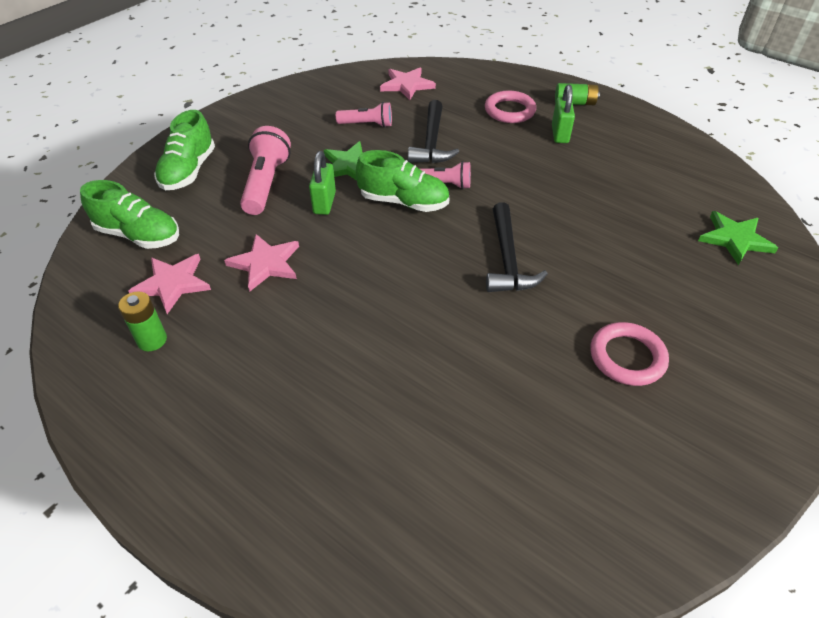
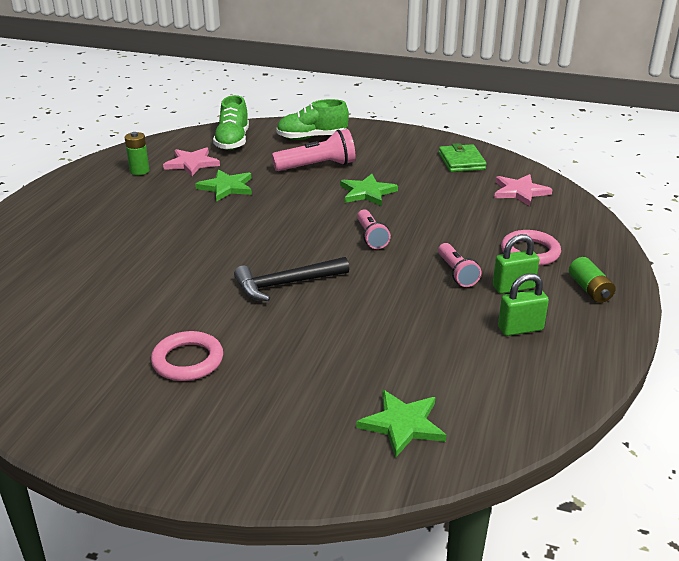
camera: 70 degrees right, 15 degrees down
(265, 264) = (226, 187): pink star -> green star
(324, 203) = (309, 192): green padlock -> green padlock (520, 329)
(327, 96) = (461, 161): none -> green wallet
(367, 124) = (433, 187): pink flashlight -> pink flashlight (456, 273)
(403, 202) = (333, 224): green shoe -> none
(432, 142) = (433, 221): black hammer -> none

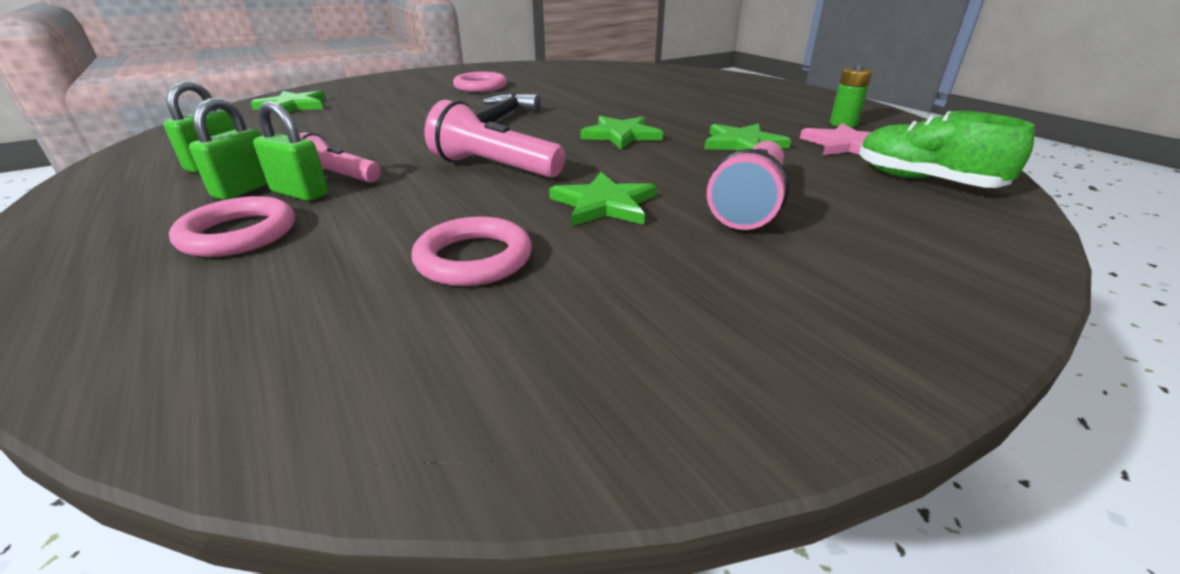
camera: 130 degrees right, 0 degrees up
(258, 225) = (621, 135): none -> green star
(312, 138) = (905, 241): green shoe -> none
(371, 237) = (493, 167): pink flashlight -> pink flashlight, size x1.57
(451, 196) = (474, 258): none -> pink ring
(461, 161) = (580, 359): green wallet -> none
(486, 268) = (300, 193): none -> green padlock
(520, 192) = (334, 344): pink star -> none
(589, 290) = (109, 225): green battery -> none

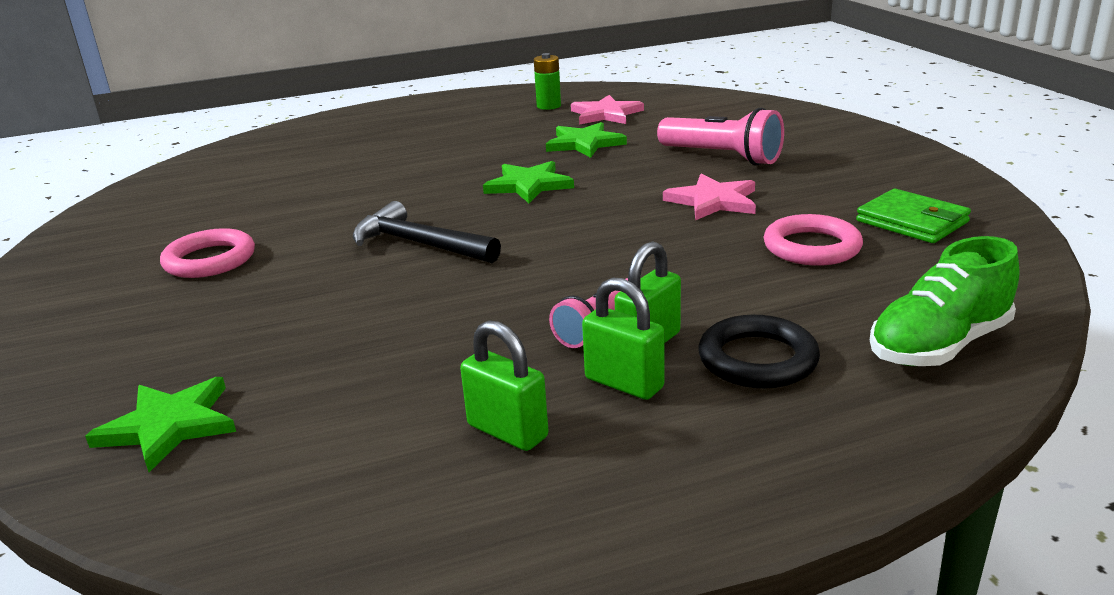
camera: 75 degrees left, 5 degrees down
(238, 234) = (757, 359): pink ring -> black ring
(493, 167) = (603, 244): pink flashlight -> none
(557, 336) = (912, 222): none -> green wallet
(604, 204) = (713, 201): green star -> pink star
(924, 181) = (691, 108): green shoe -> green shoe (939, 345)

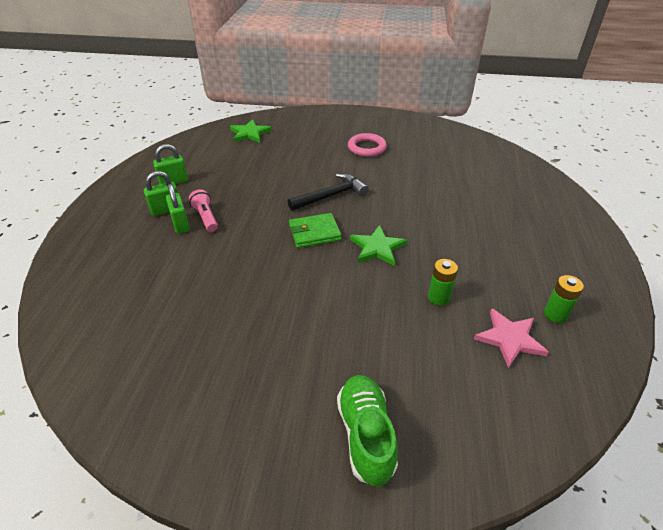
camera: 115 degrees right, 15 degrees up
(584, 143) = (439, 297): green star -> green battery
(713, 201) = (284, 308): pink star -> none
(722, 157) = (353, 354): pink flashlight -> none
(757, 359) = (137, 244): black ring -> none
(812, 247) = (191, 314): pink ring -> none
(912, 222) = (166, 379): green wallet -> green wallet (314, 233)
(939, 345) = (78, 297): green shoe -> green shoe (365, 435)

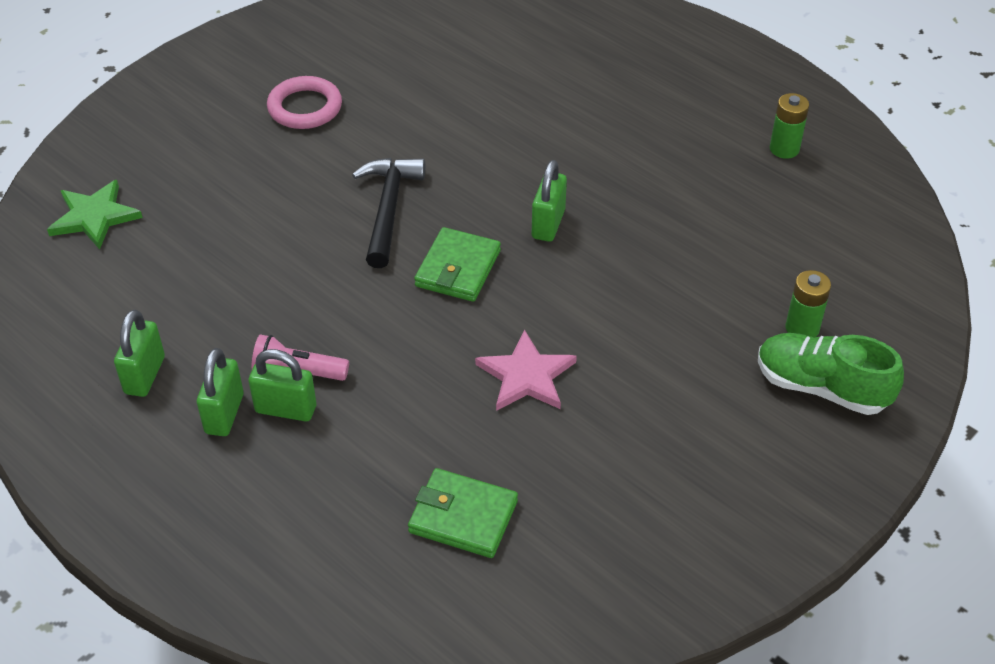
camera: 55 degrees left, 5 degrees up
(147, 312) = (463, 516): none -> green wallet
(377, 248) = (548, 224): green star -> green padlock
(439, 297) = (683, 221): green battery -> green battery (802, 328)
(509, 338) = (787, 204): pink star -> pink star (526, 376)

